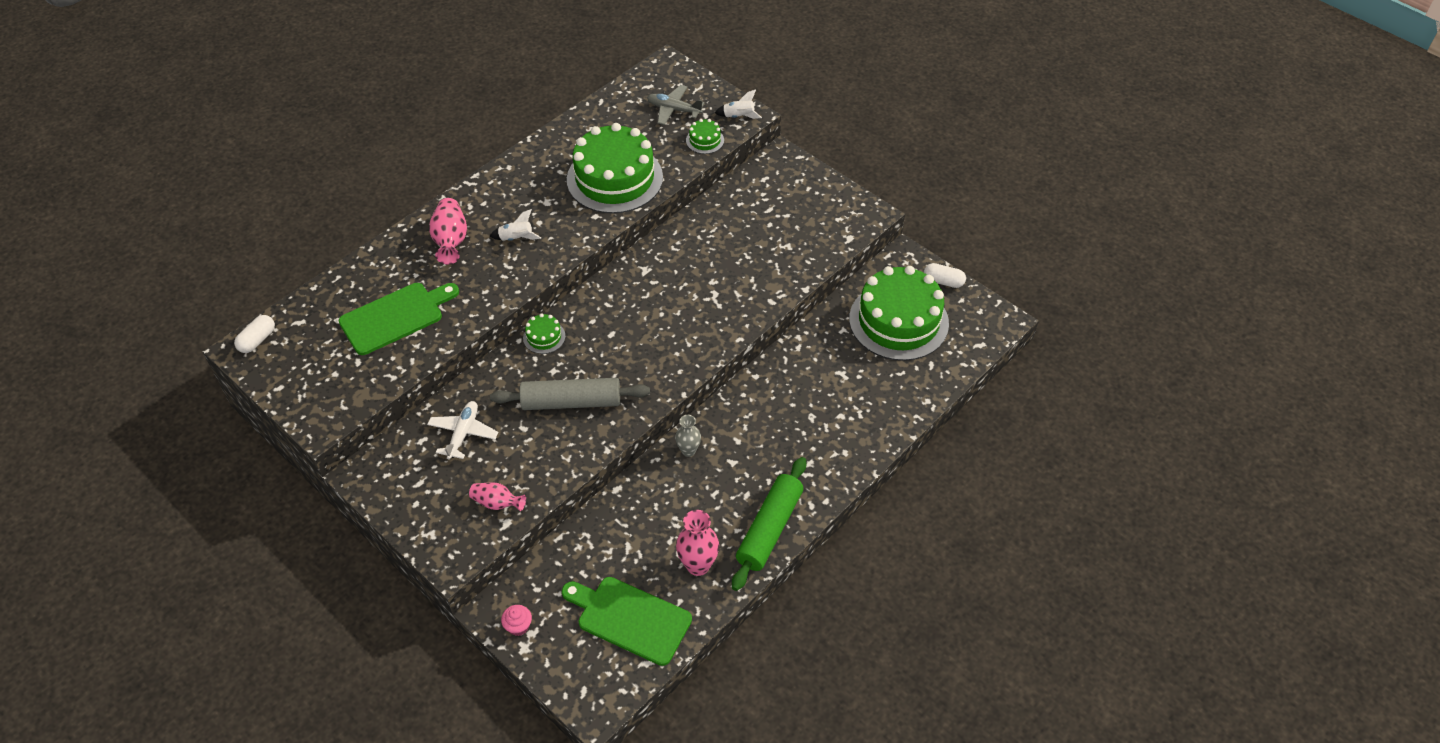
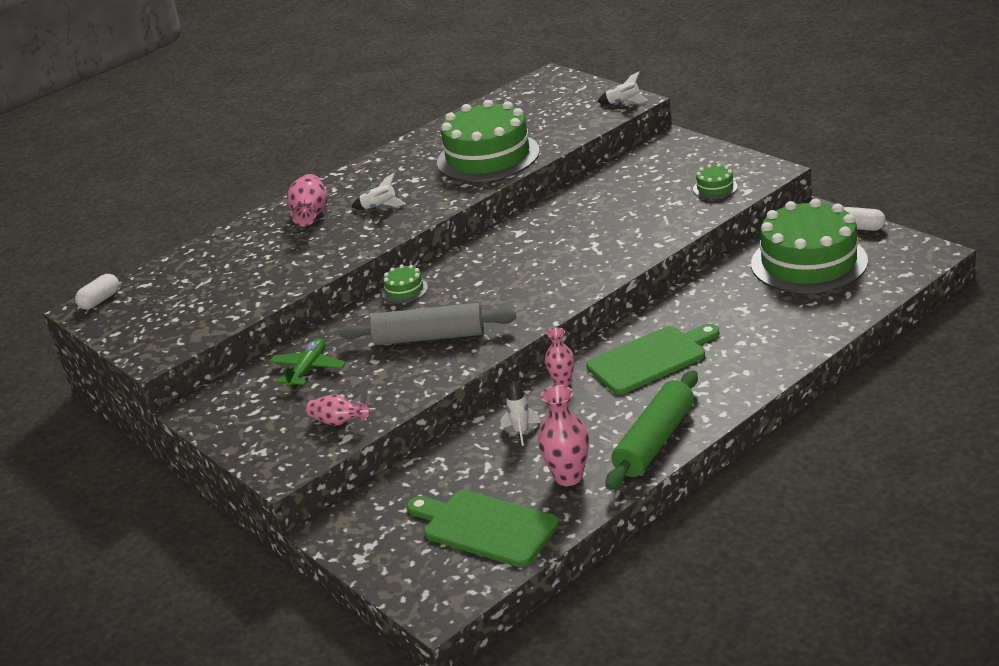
camera: 10 degrees right, 20 degrees down
(395, 317) = (245, 273): green cutting board -> green cutting board (651, 359)
(463, 433) = (308, 370): white plane -> green plane
(518, 626) = (354, 540): pink cupcake -> none
(655, 508) = (521, 432): none -> white rocket
(674, 109) = (554, 105): grey plane -> none
(688, 450) = (562, 382): grey vase -> pink vase
(705, 140) = (586, 122): green cake -> green cake (715, 188)

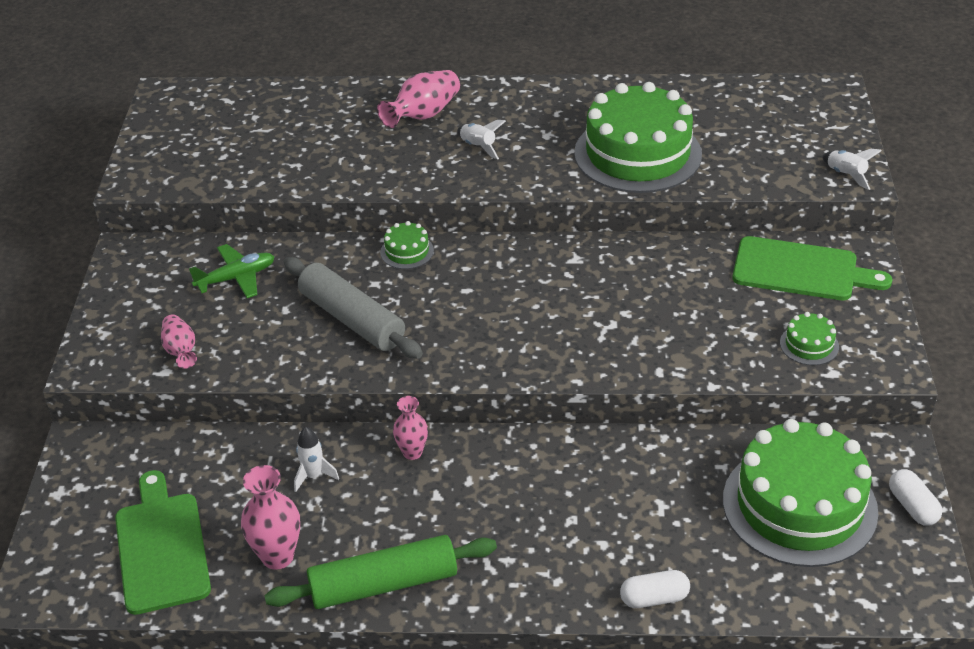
camera: 40 degrees right, 10 degrees up
(100, 300) = (183, 94): white capsule -> white capsule (654, 598)
(651, 359) = (508, 492): green cutting board -> green cutting board (801, 270)

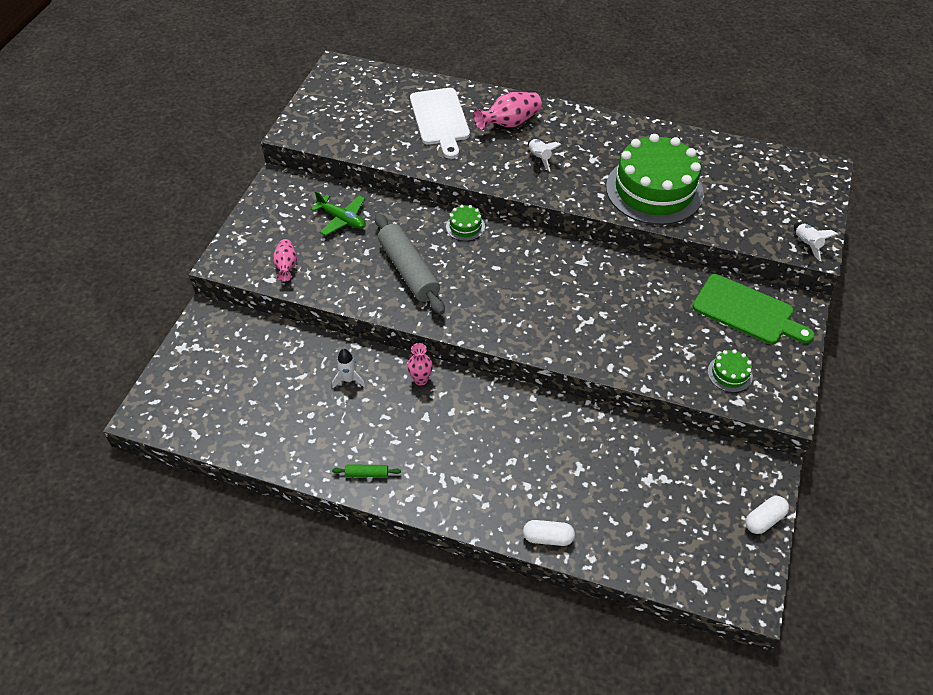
camera: 15 degrees right, 10 degrees up
(162, 547) = (233, 405): green cutting board -> none
(236, 278) = (342, 219): green plane -> green plane turned 45 degrees clockwise
(277, 556) = (304, 433): pink vase -> none
(330, 128) = (440, 119): none -> white cutting board
(383, 584) = (367, 474): green rolling pin -> green rolling pin, size x0.41
(799, 505) = (679, 495): green cake -> none
(912, 506) = (764, 520): white capsule -> white capsule turned 60 degrees clockwise

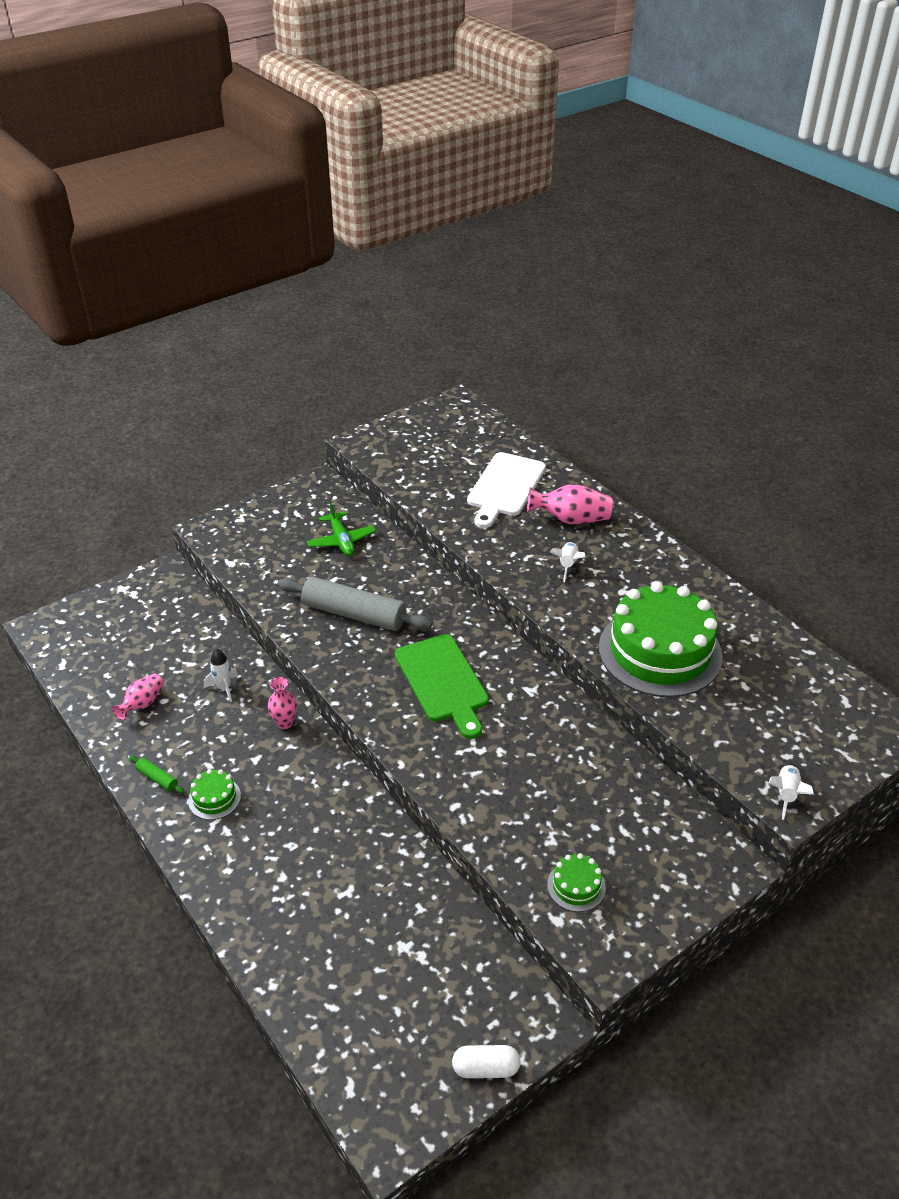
camera: 35 degrees right, 10 degrees down
(286, 266) = (254, 558): pink vase -> pink vase (142, 704)
(408, 270) = (354, 614): grey rolling pin -> grey rolling pin turned 75 degrees counterclockwise
(465, 226) = (447, 600): green cake -> green cake (214, 798)
(548, 538) = (252, 937): white capsule -> none
(747, 311) = (662, 834): green cutting board -> green cutting board (443, 682)

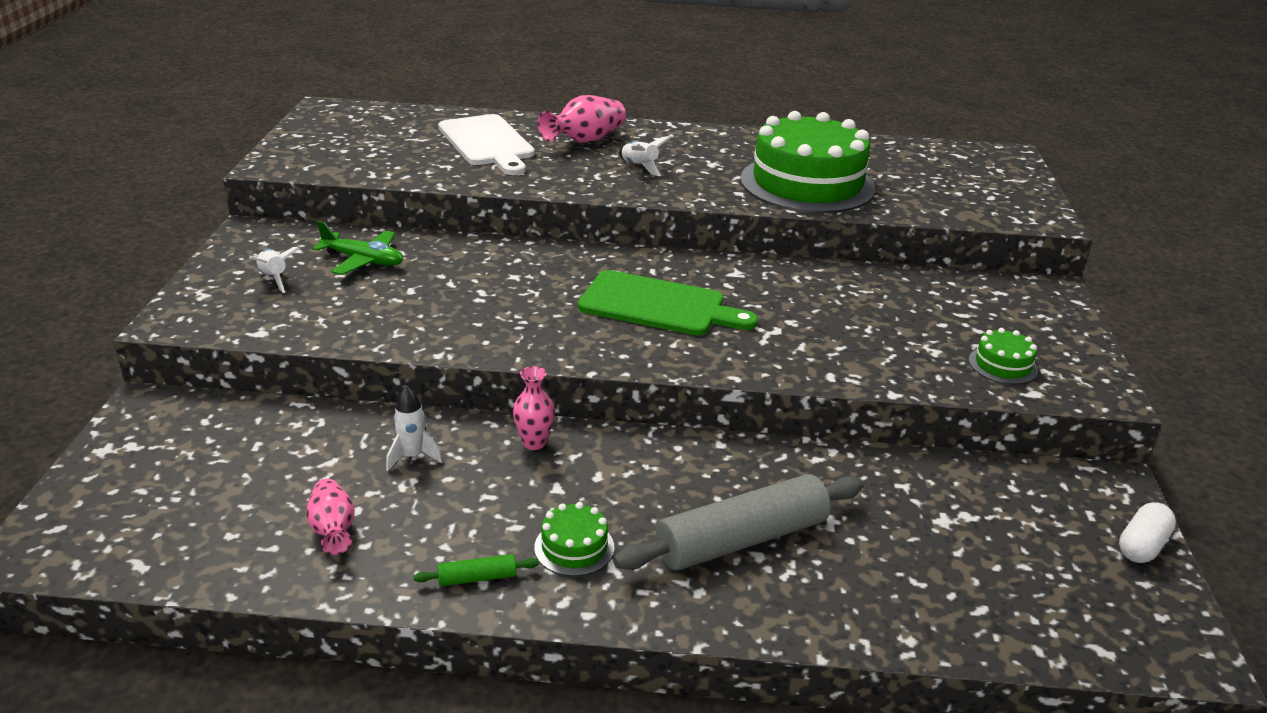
camera: 50 degrees left, 10 degrees down
(354, 614) = (483, 304): grey rolling pin -> grey rolling pin (742, 540)
(786, 794) = (1031, 215): white rocket -> white rocket (274, 278)

